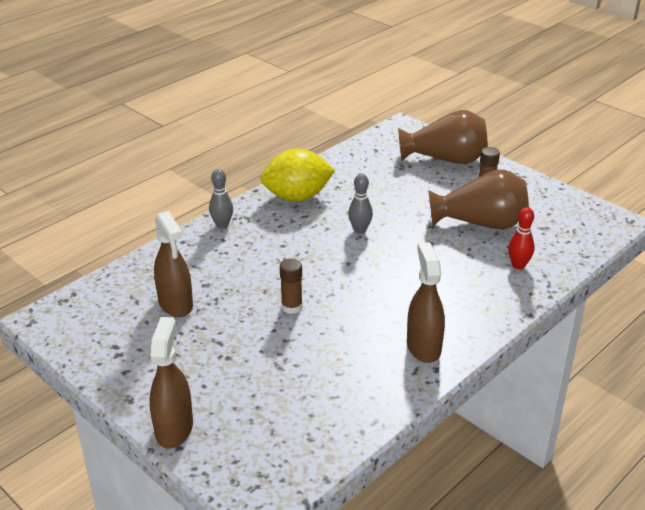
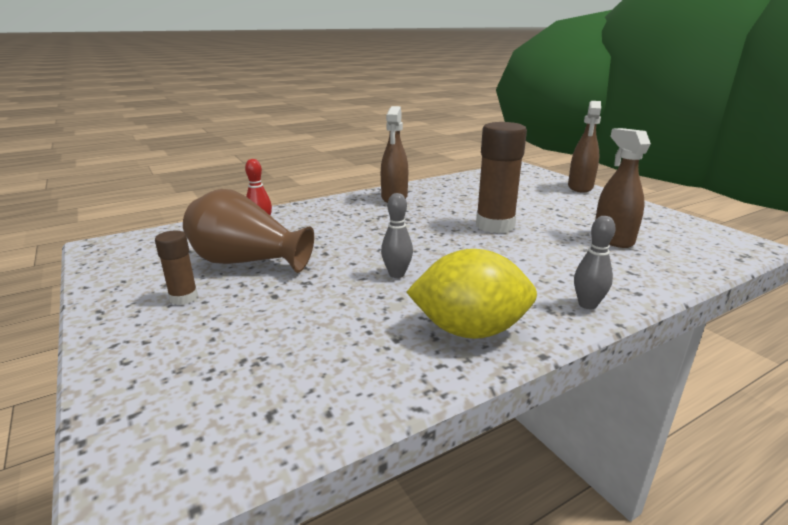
camera: 165 degrees left, 10 degrees down
(292, 307) = (495, 225): brown glue stick -> brown glue stick, size x1.94
(445, 159) = (167, 361): brown vase -> none

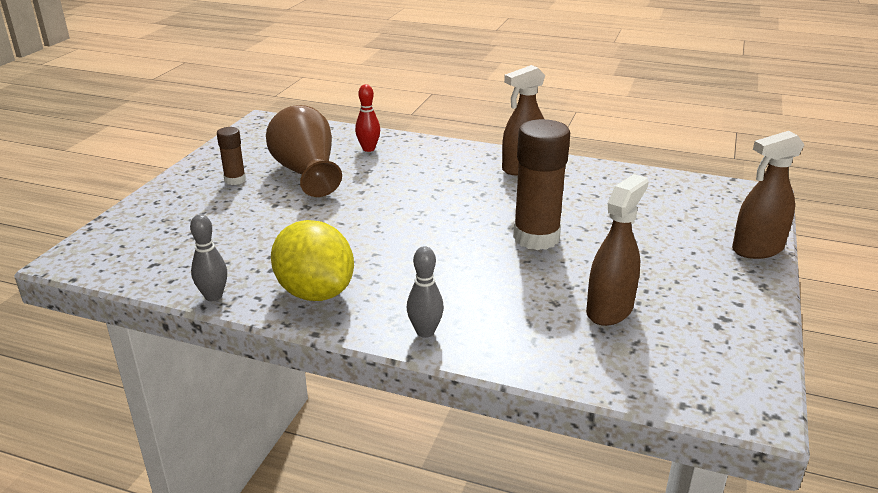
camera: 50 degrees right, 5 degrees up
(397, 274) = (365, 232): grey bowling pin -> grey bowling pin (213, 296)

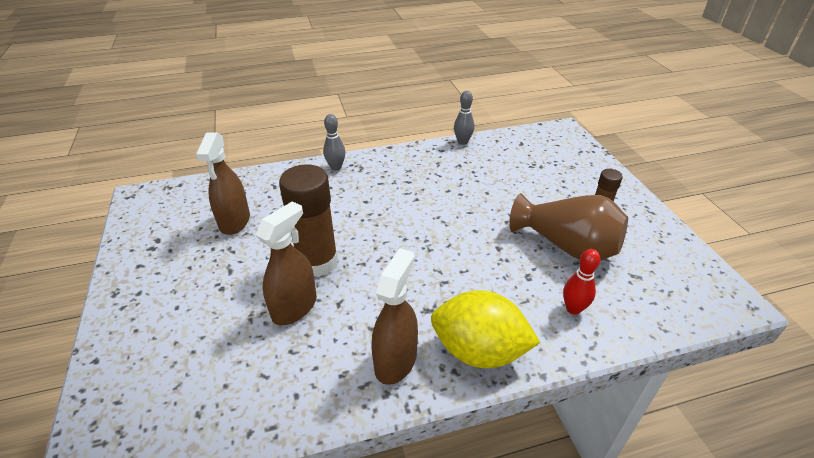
camera: 145 degrees right, 10 degrees up
(315, 292) = (417, 163): yellow lemon -> yellow lemon (479, 351)
(757, 249) = (111, 339): brown spray bottle -> brown spray bottle (295, 307)

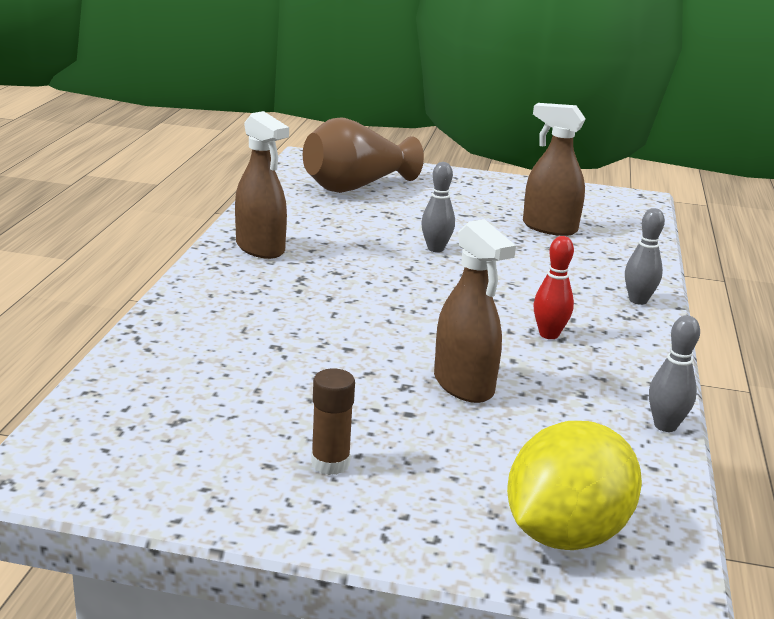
camera: 115 degrees right, 15 degrees down
(295, 307) = (379, 227): brown spray bottle -> brown spray bottle (463, 385)
(317, 262) = (435, 249): brown glue stick -> grey bowling pin
(479, 351) = (218, 283): yellow lemon -> yellow lemon (565, 534)
(567, 246) = (294, 396): brown vase -> brown vase (356, 187)
(573, 309) = (194, 350): red bowling pin -> red bowling pin (549, 334)

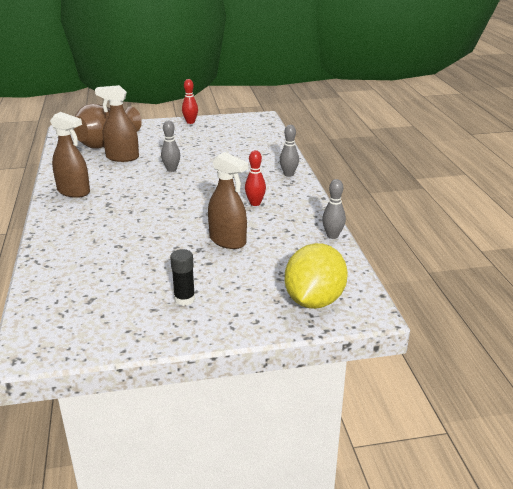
camera: 20 degrees left, 5 degrees up
(330, 463) = (184, 299): brown glue stick -> black glue stick
(511, 183) = (190, 122): none -> red bowling pin
(549, 228) = (224, 144): brown spray bottle -> brown spray bottle (122, 157)

